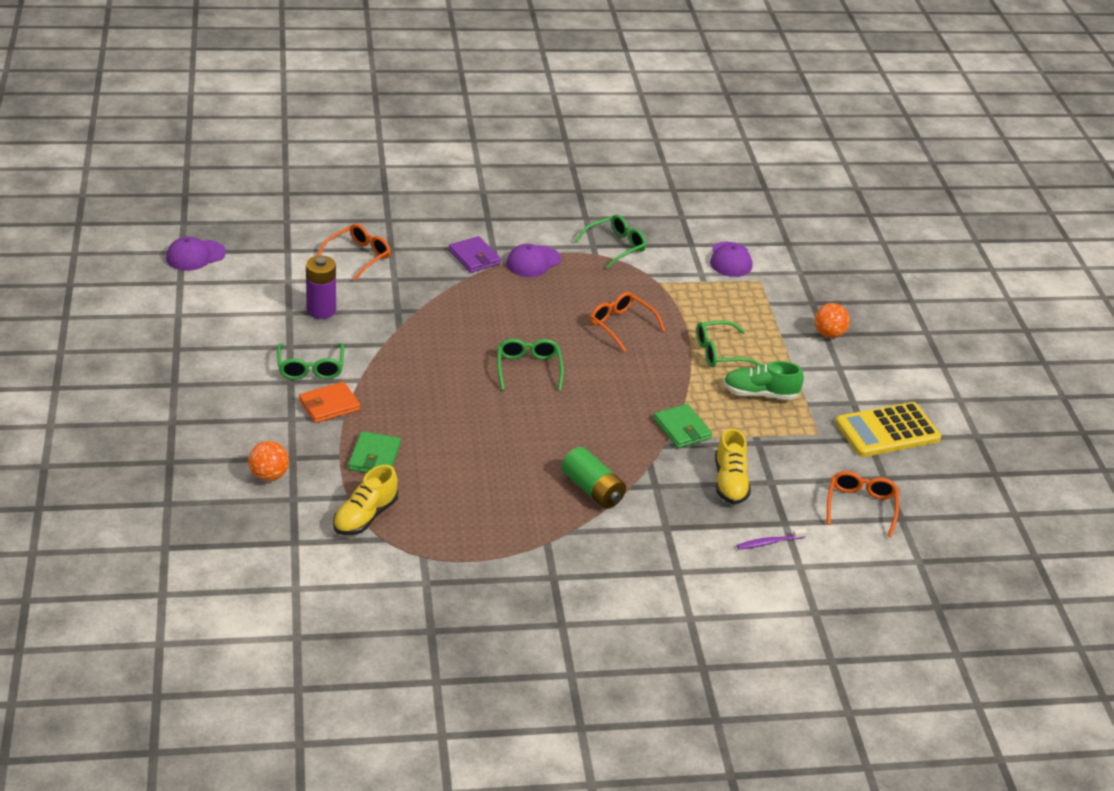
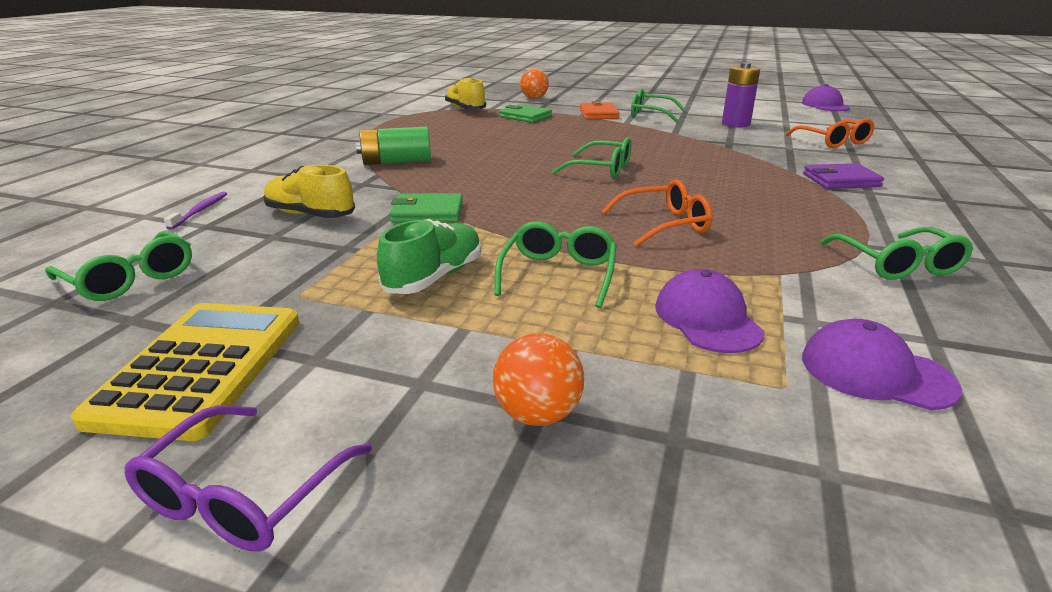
camera: 120 degrees right, 10 degrees down
(533, 262) = (834, 205): purple cap -> purple cap (707, 318)
(860, 506) = (131, 279): orange glasses -> green glasses
(920, 384) = (243, 494): none -> purple glasses

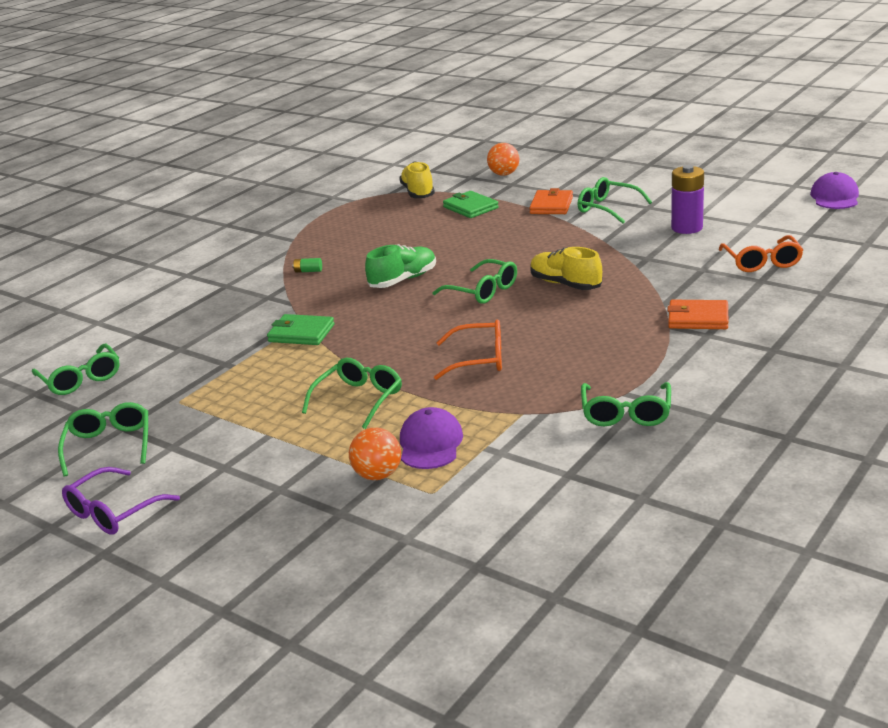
camera: 20 degrees right, 0 degrees up
(200, 211) = (137, 320): purple toothbrush -> none
(201, 368) = (109, 445): yellow calculator -> green glasses
(310, 215) = (213, 329): yellow shoe -> yellow shoe (565, 284)
(396, 162) = (308, 271): green battery -> green battery, size x0.44
(434, 277) = (272, 394): green shoe -> green shoe (403, 280)
(538, 414) = (276, 491): orange ball -> orange ball (378, 475)
(841, 180) = (698, 318): purple wallet -> orange wallet
(876, 372) = (500, 490): purple cap -> none

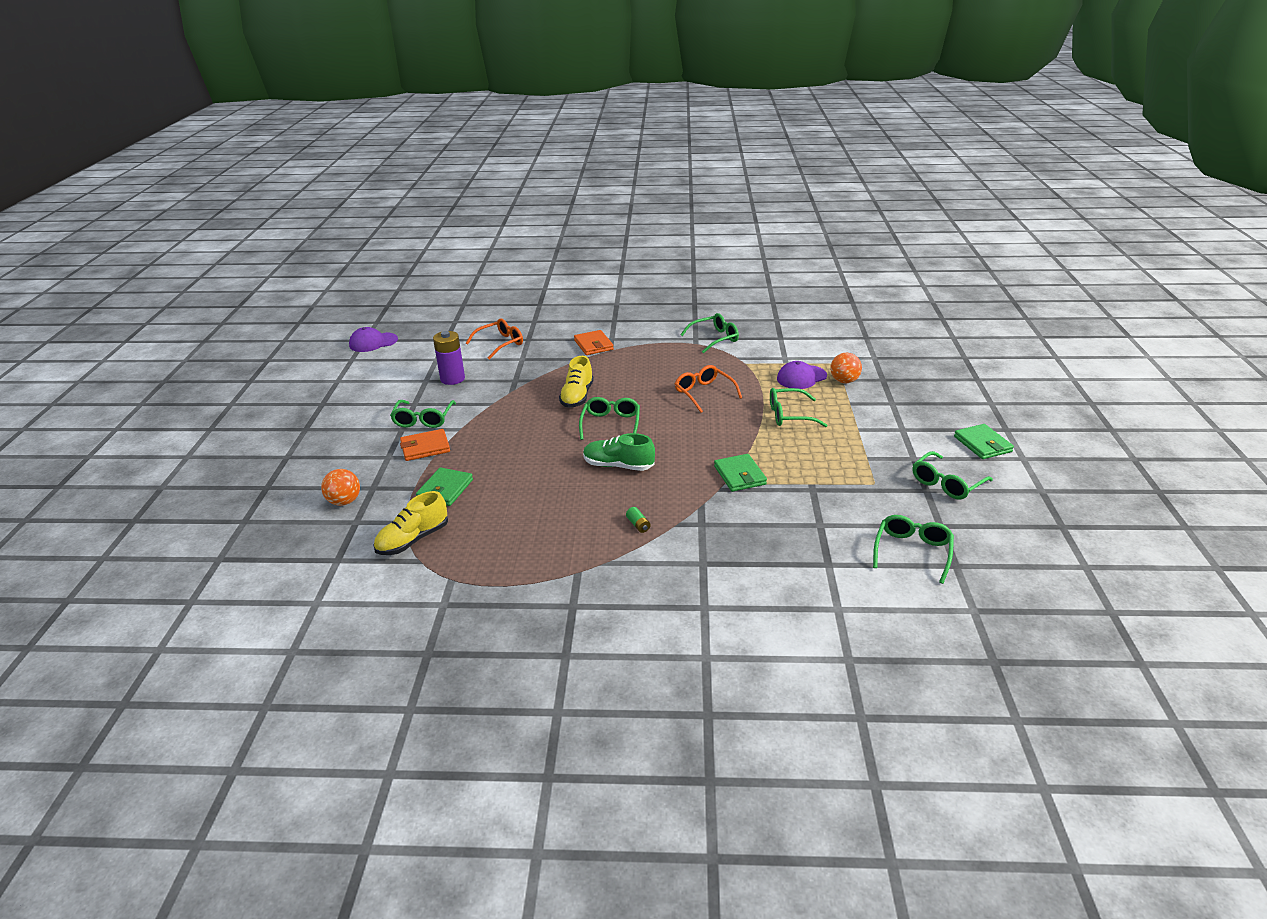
camera: 125 degrees left, 5 degrees up
(113, 512) = (982, 444): purple glasses -> green wallet

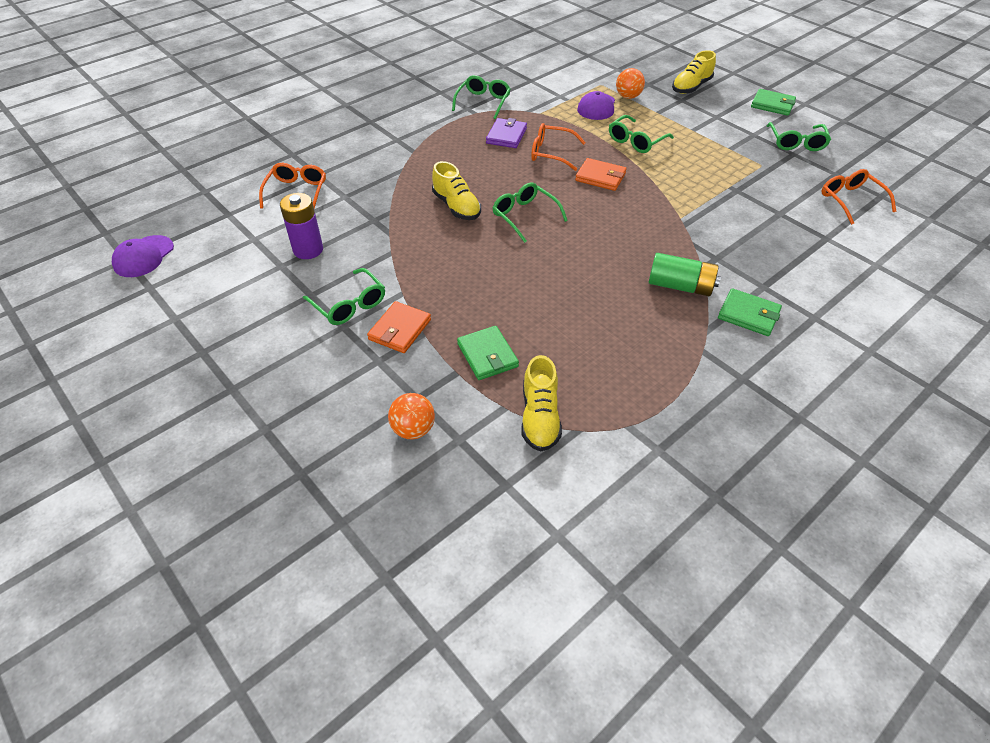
camera: 45 degrees left, 15 degrees up
(593, 345) = (391, 152): orange wallet -> orange wallet (600, 177)
(618, 466) = (589, 248): green shoe -> none
(638, 525) = (680, 286): green battery -> green battery, size x2.29
(691, 368) = (506, 136): none -> purple wallet
(740, 475) = (680, 206): green wallet -> green wallet (748, 315)
(912, 552) = (850, 200): green glasses -> orange glasses
(921, 397) = (691, 87): none -> yellow shoe

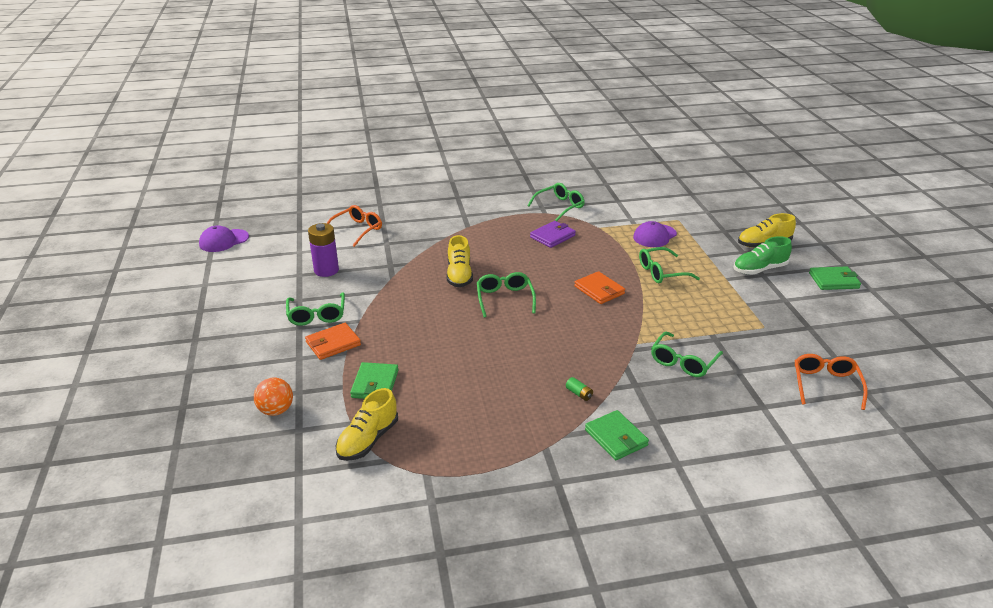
camera: 30 degrees right, 15 degrees down
(551, 153) = (576, 260): orange glasses -> none
(628, 97) = (693, 236): orange ball -> none
(680, 286) = (579, 394): green battery -> green battery, size x0.44
(710, 112) = (759, 269): none -> green shoe
(772, 105) = (833, 280): green wallet -> green wallet turned 60 degrees counterclockwise
(796, 143) = (822, 319): green glasses -> green glasses (683, 362)

